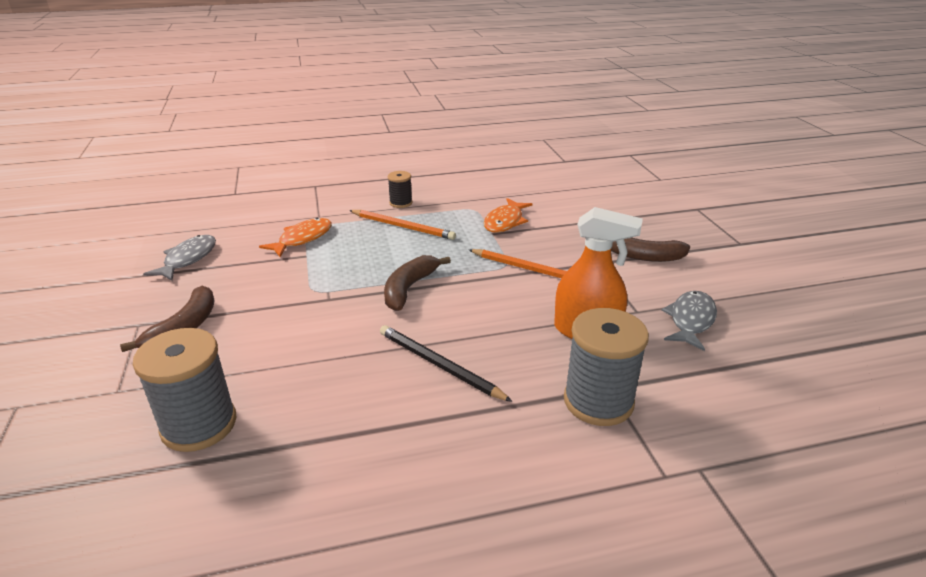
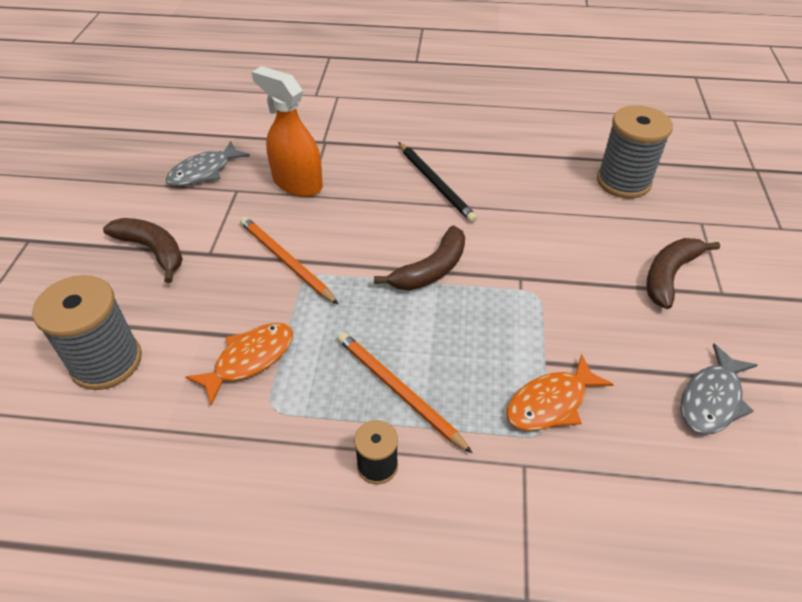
camera: 160 degrees left, 15 degrees up
(598, 401) = (338, 135): grey spool -> grey spool (106, 362)

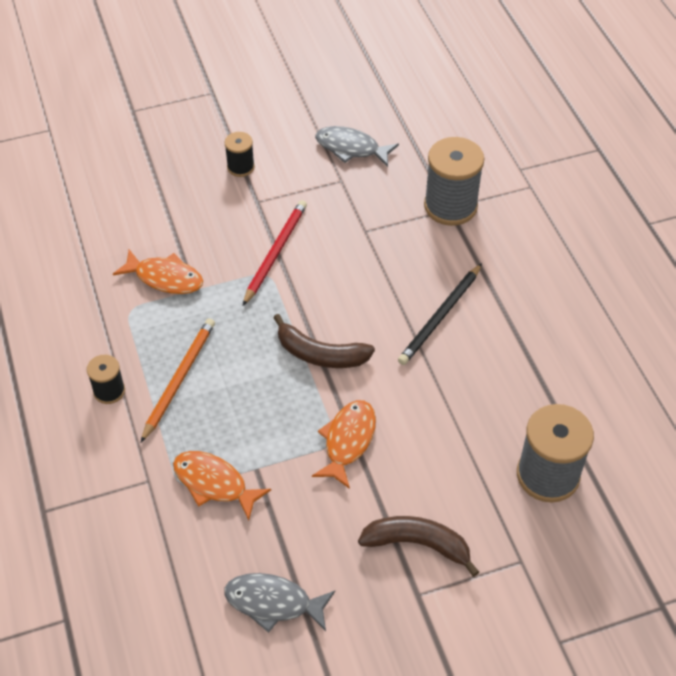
camera: 65 degrees right, 5 degrees up
(106, 362) = (125, 201): grey spool -> grey spool (450, 206)
(153, 251) = (240, 167): brown banana -> black spool
(285, 261) = (275, 253): orange pencil -> red pencil
(297, 183) = (376, 216): orange spray bottle -> none
(541, 283) = (348, 441): none -> orange fish

